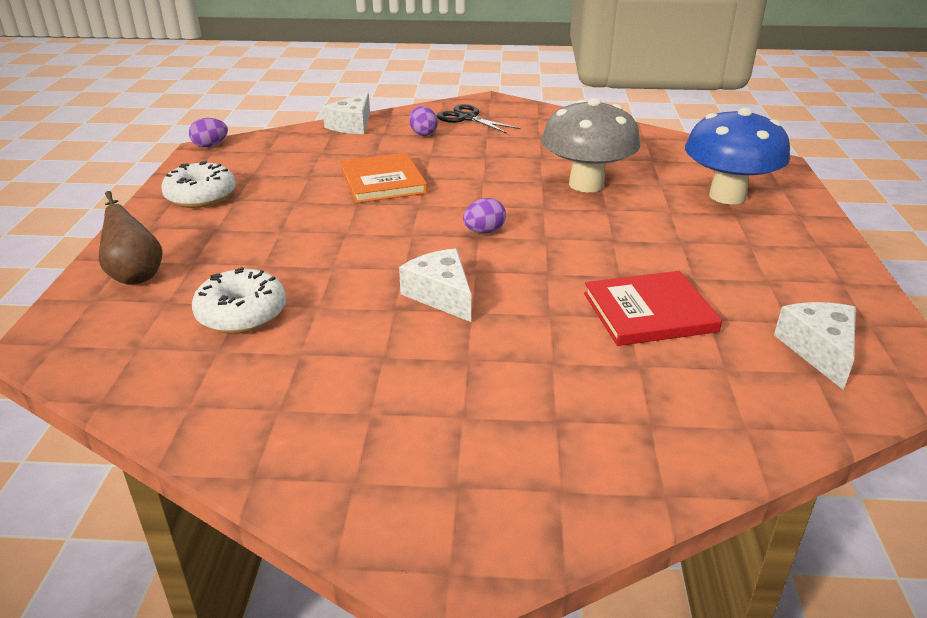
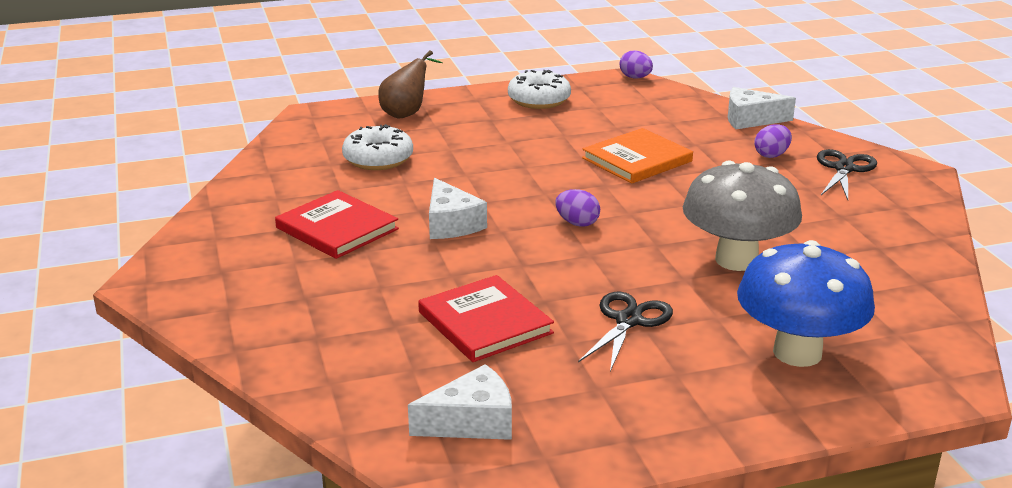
camera: 70 degrees right, 5 degrees down
(400, 371) = (337, 228): none -> red book
(441, 295) = (451, 224): white cheese -> white cheese turned 120 degrees clockwise
(666, 245) = (628, 321): none -> black scissors

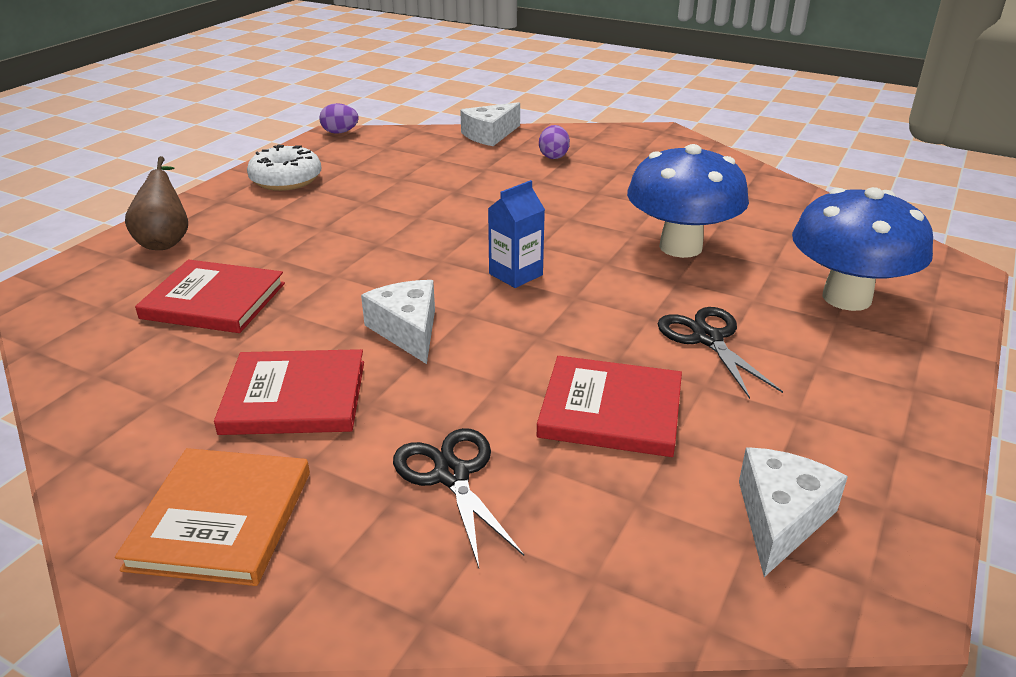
camera: 45 degrees left, 5 degrees up
(378, 159) = (214, 301): white donut -> red book
(451, 224) = (407, 330): white cheese -> white cheese turned 135 degrees counterclockwise
(577, 223) = (515, 274): purple egg -> blue carton
(637, 160) = (464, 199): orange book -> orange book (221, 519)
(736, 260) = (680, 247): grey mushroom -> blue mushroom
(844, 169) = (617, 148): black scissors -> black scissors (452, 475)

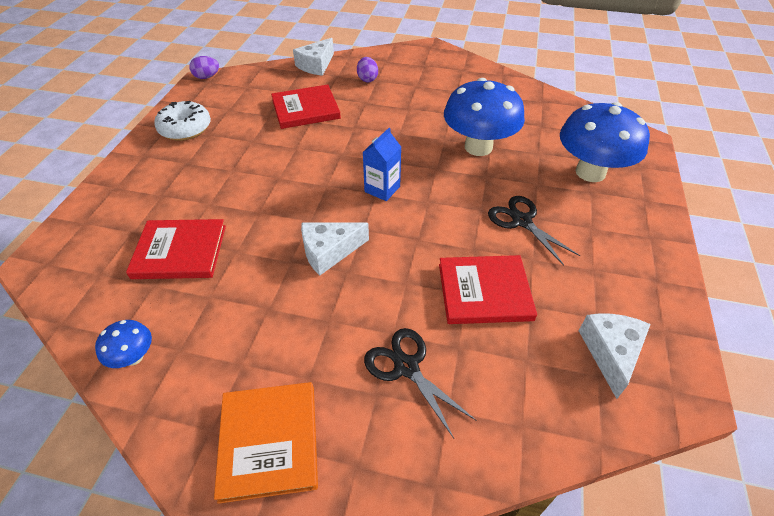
camera: 15 degrees left, 15 degrees up
(100, 397) = (134, 357): none -> blue mushroom
(165, 241) = (118, 202): brown pear -> none
(294, 397) = (275, 325): red book -> red book (305, 109)
(407, 330) = (329, 251): white cheese -> white cheese turned 75 degrees counterclockwise

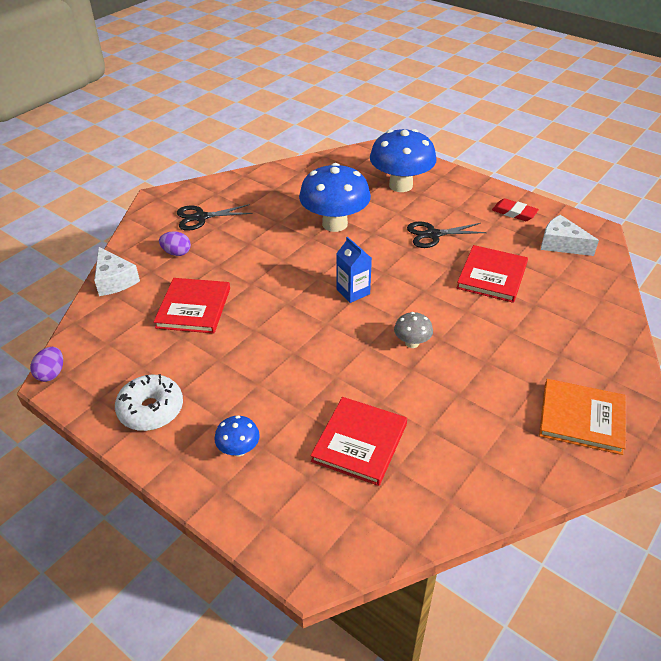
camera: 65 degrees left, 5 degrees down
(134, 357) = (477, 491): blue mushroom -> blue mushroom (239, 449)
(329, 251) = (412, 343): white cheese -> grey mushroom
(406, 367) = (542, 333): black scissors -> black scissors (201, 217)
(635, 285) = (514, 213): none -> red eraser

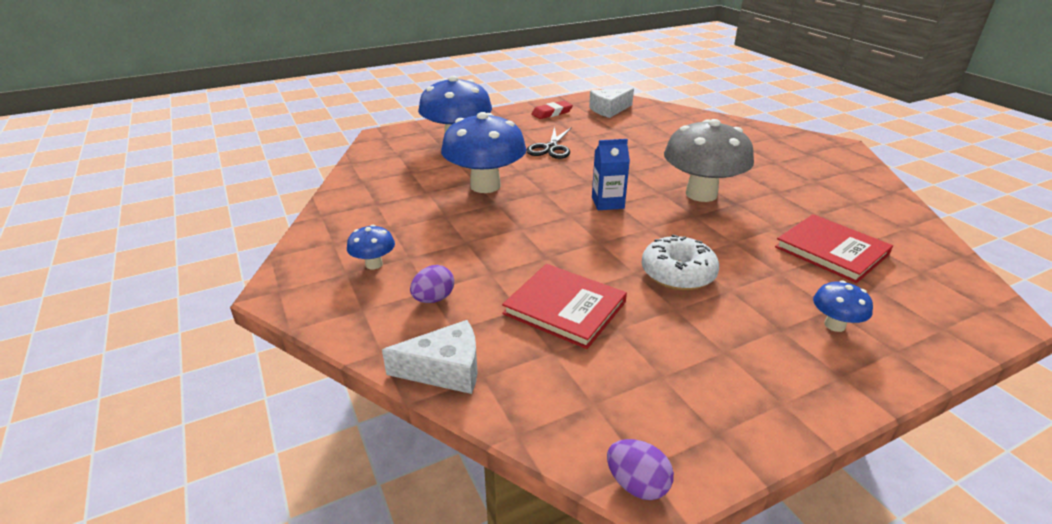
camera: 65 degrees left, 10 degrees down
(151, 410) = (753, 383): white donut -> white donut (678, 274)
(201, 217) = (374, 264): black scissors -> blue mushroom
(412, 343) = (701, 194): grey mushroom -> grey mushroom, size x2.19
(492, 276) = (630, 142): red book -> none
(582, 418) = (815, 157): orange book -> none

